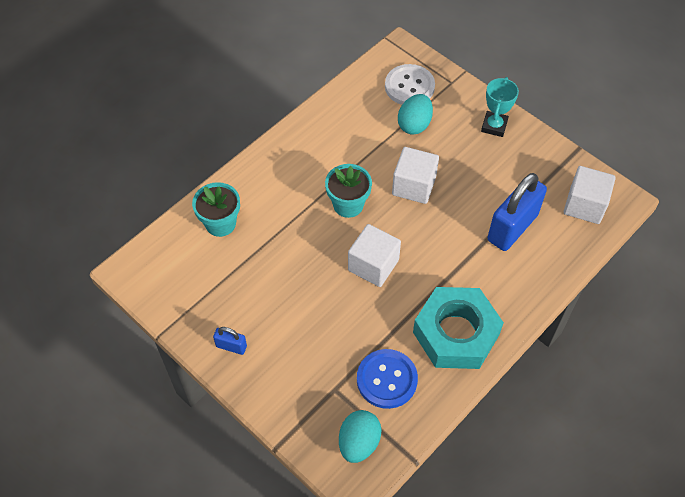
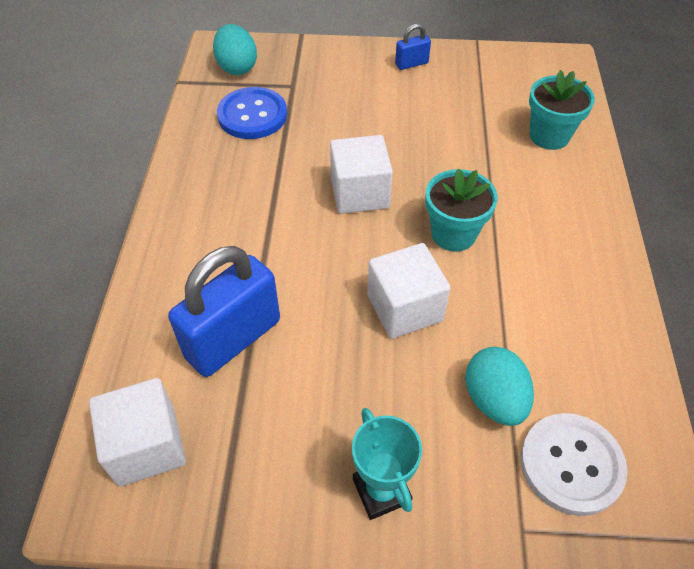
camera: 140 degrees right, 5 degrees down
(456, 333) = (215, 185): turquoise nut -> none
(512, 227) = (233, 339): blue padlock -> blue padlock turned 45 degrees clockwise

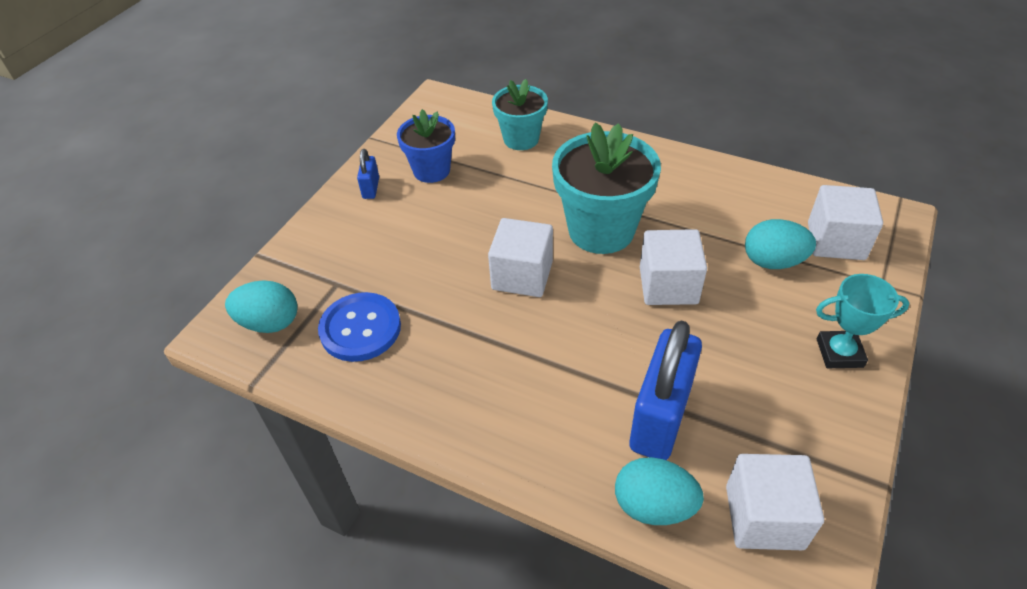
camera: 65 degrees left, 5 degrees down
(137, 355) = (653, 506): none -> turquoise egg
(233, 339) = (660, 417): blue padlock -> blue padlock turned 45 degrees clockwise
(453, 234) = (601, 230): turquoise flower pot -> turquoise flower pot, size x1.63
(459, 91) = (431, 170): none -> blue flower pot
(571, 464) = (835, 241): white button -> white cube

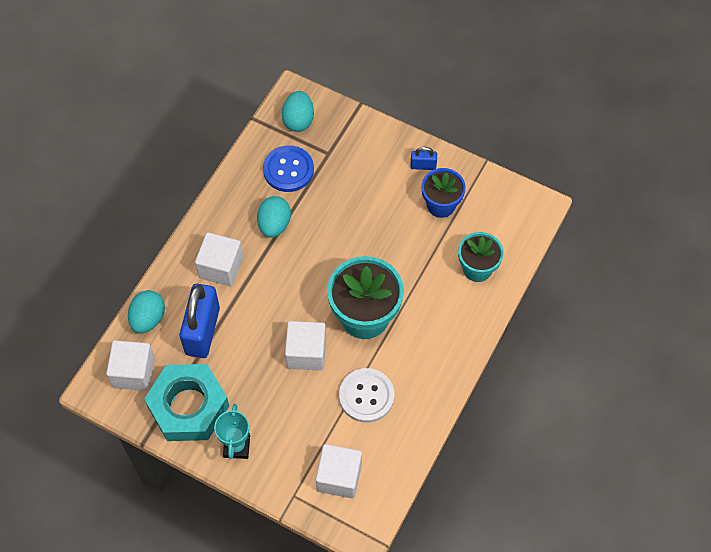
camera: 90 degrees right, 15 degrees up
(522, 275) = (324, 262): white cube -> white cube (221, 267)
(660, 417) = (202, 331): blue padlock -> blue padlock turned 75 degrees clockwise
(715, 222) = (366, 396): none -> white button
(773, 261) = (322, 427): turquoise egg -> turquoise egg (274, 225)
(799, 423) = (188, 407): none -> turquoise nut

